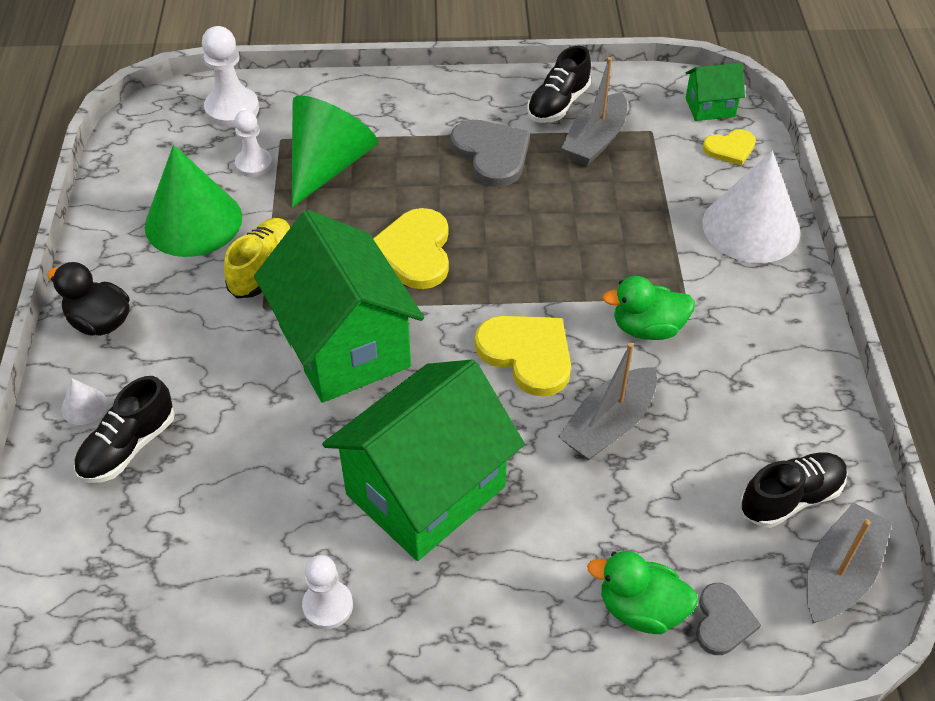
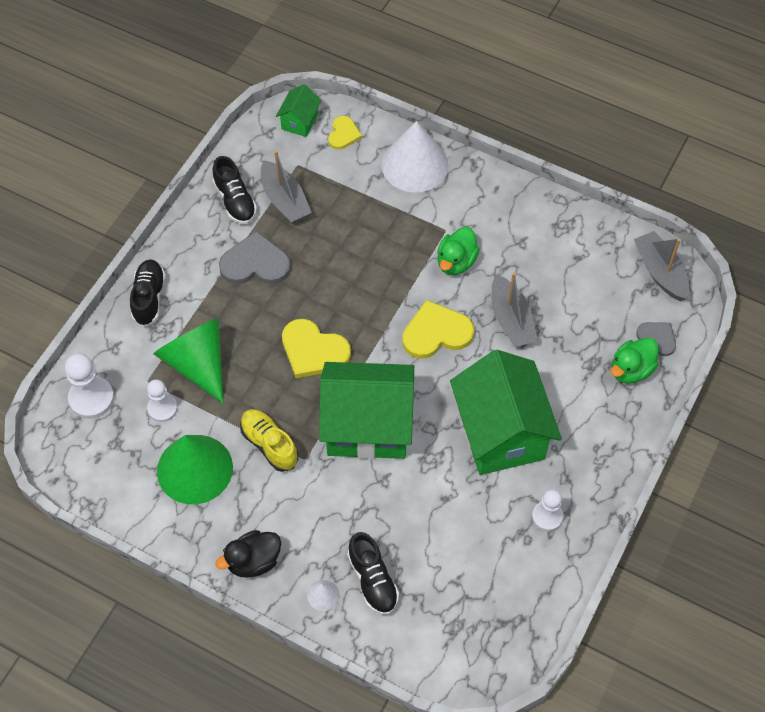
camera: 60 degrees left, 10 degrees up
(790, 498) = (606, 265): black shoe -> black shoe (149, 298)

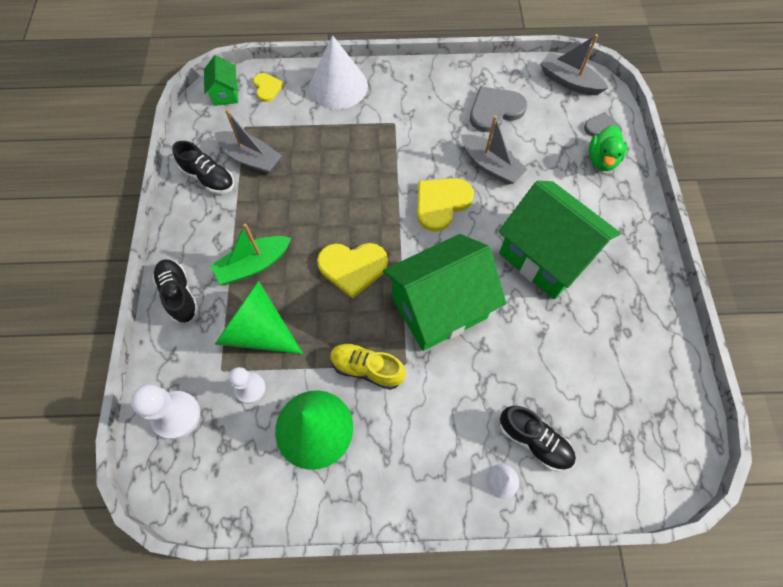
camera: 30 degrees left, 5 degrees up
(227, 303) = (254, 265): none -> green boat
(253, 561) = (421, 486): black duck -> none
(255, 263) = (257, 220): grey heart -> grey heart (495, 110)
(456, 262) = (419, 142): green duck -> none
(547, 516) = (628, 304): white pawn -> none

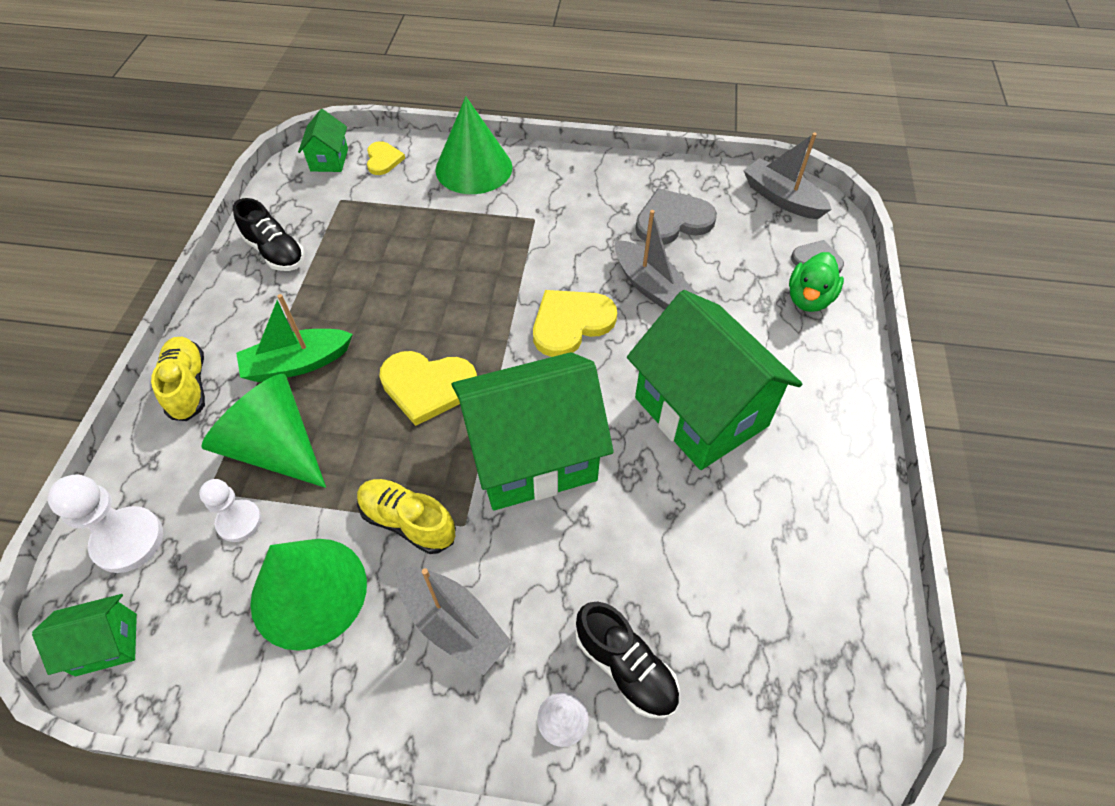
camera: 10 degrees right, 10 degrees down
(179, 295) = (188, 386): black shoe -> yellow shoe
(187, 488) = (106, 644): none -> green house
(251, 158) = (336, 236): grey boat -> grey boat (453, 624)
(338, 86) = (474, 168): white cone -> green cone

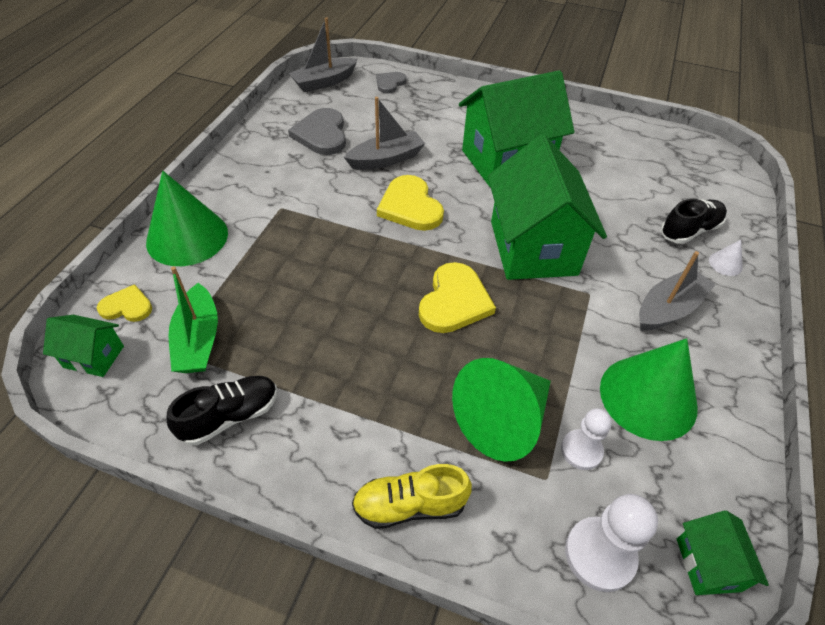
camera: 80 degrees left, 5 degrees down
(297, 364) = (404, 399): green boat -> green boat (198, 340)
(408, 522) = (586, 327): yellow shoe -> none
(809, 299) = (423, 95): green duck -> none

